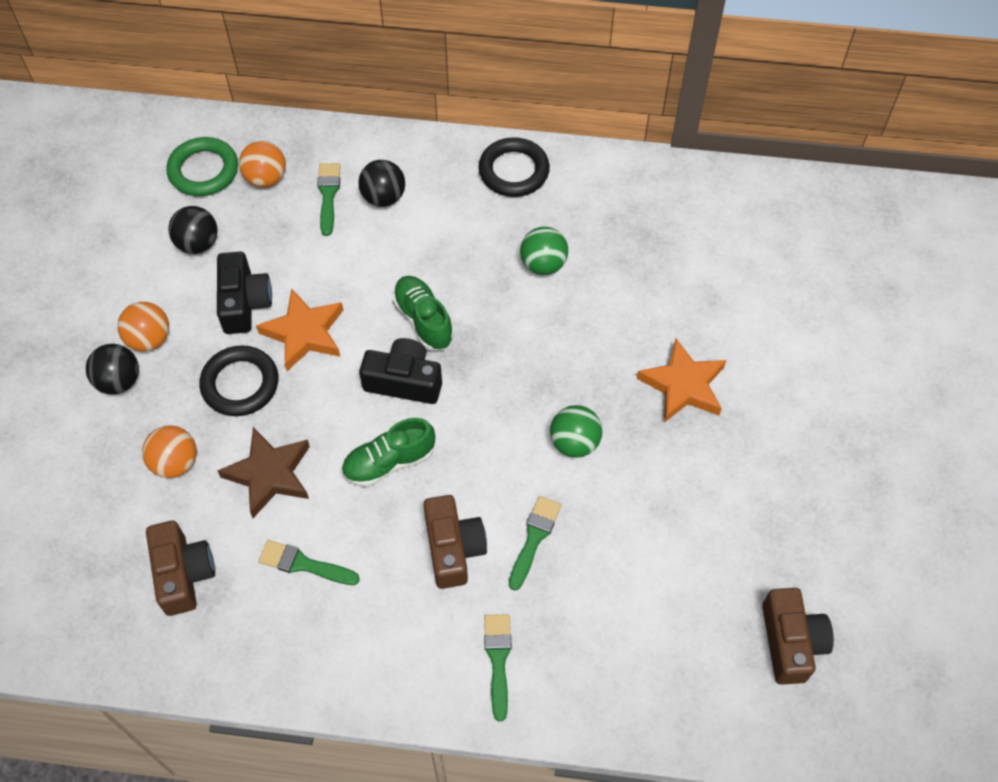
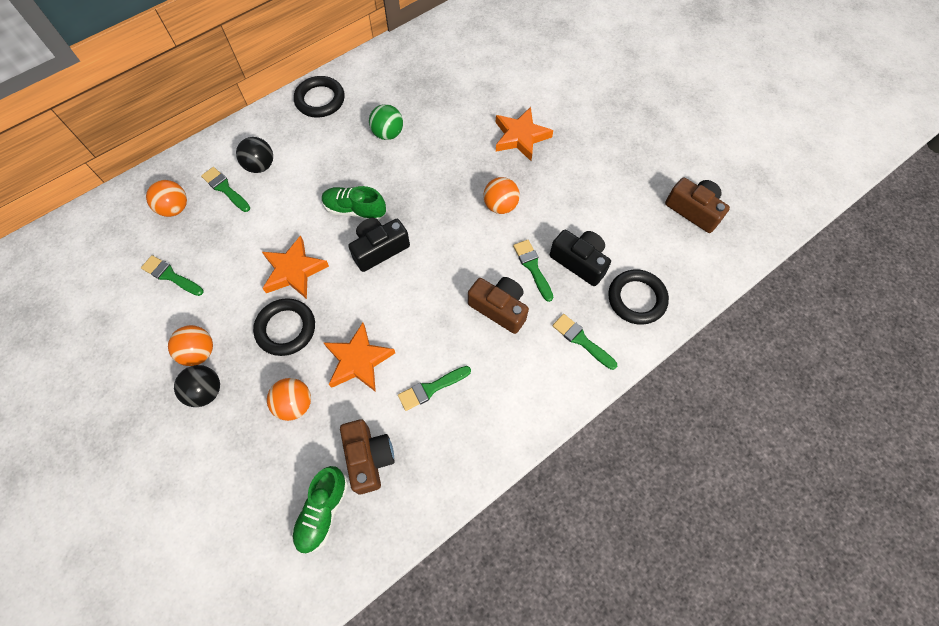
camera: 45 degrees left, 5 degrees up
(183, 574) = (368, 458): brown camera -> brown camera turned 45 degrees clockwise
(198, 243) = (170, 276): black ball -> green brush
(203, 170) = (128, 233): green ring -> none
(244, 303) = (238, 284): black camera -> black camera (579, 262)
(269, 474) = (358, 360): brown star -> orange star
(389, 462) = (418, 296): green shoe -> green shoe (323, 512)
(574, 443) = (500, 206): green ball -> orange ball
(606, 674) = (636, 299): none -> black ring

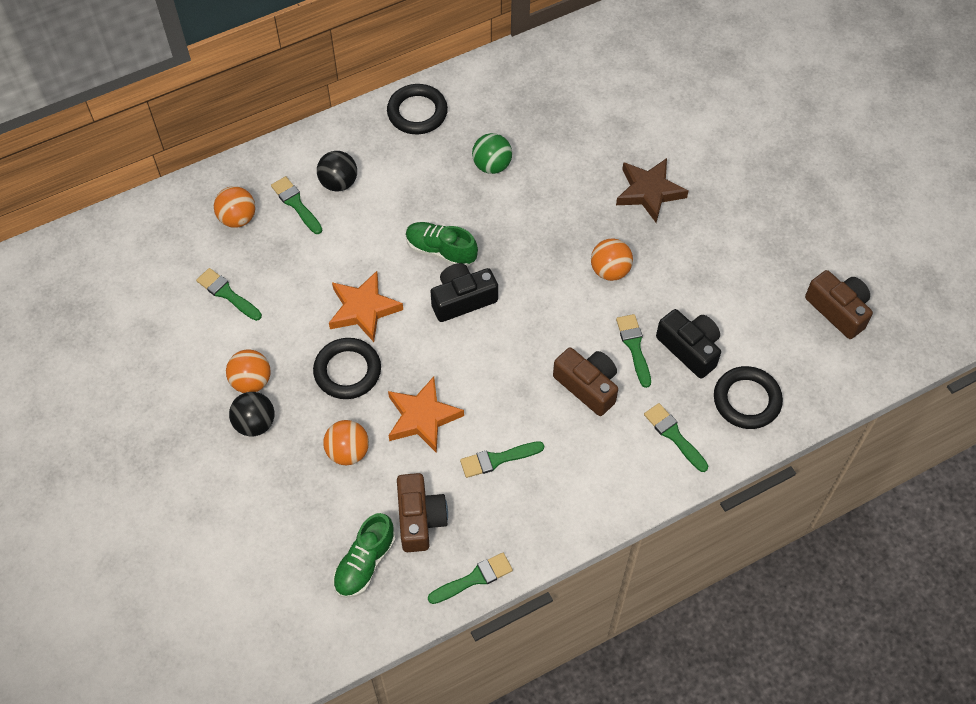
camera: 10 degrees right, 5 degrees down
(427, 508) = (474, 578): none -> green brush
(520, 137) = (649, 192): orange star -> brown star

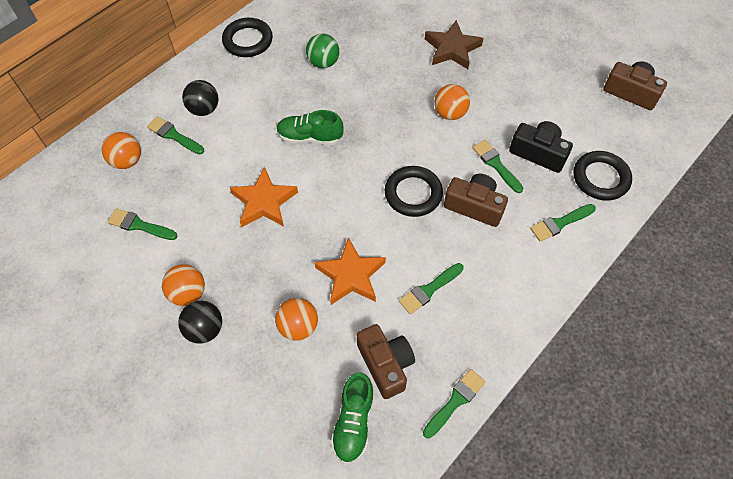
camera: 20 degrees left, 0 degrees up
(347, 371) = (270, 257): black ring -> black ring (413, 194)
(462, 299) = (343, 169): black camera -> none
(674, 435) = (560, 223): green brush -> green brush turned 60 degrees counterclockwise

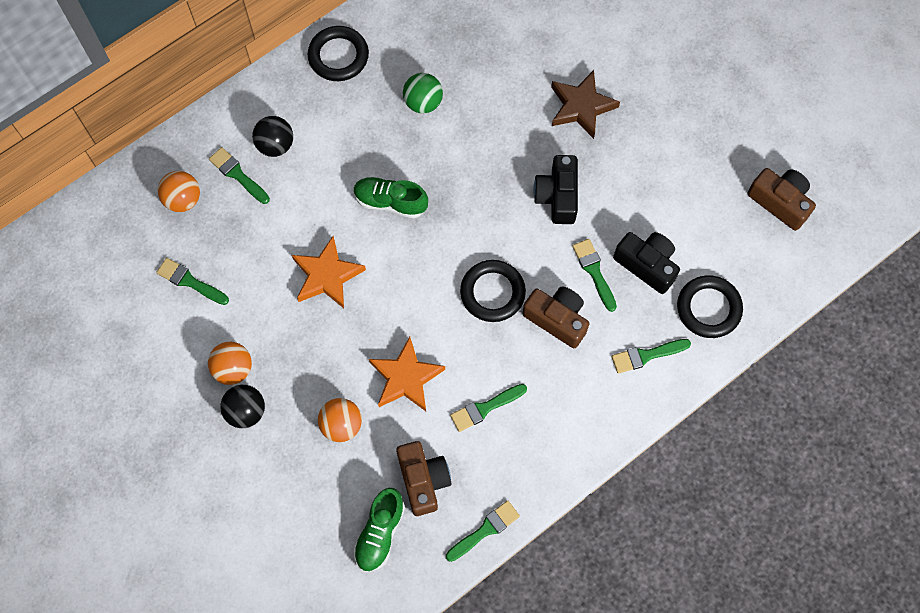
camera: 10 degrees right, 10 degrees up
(450, 113) = (557, 196): orange ball -> black camera

